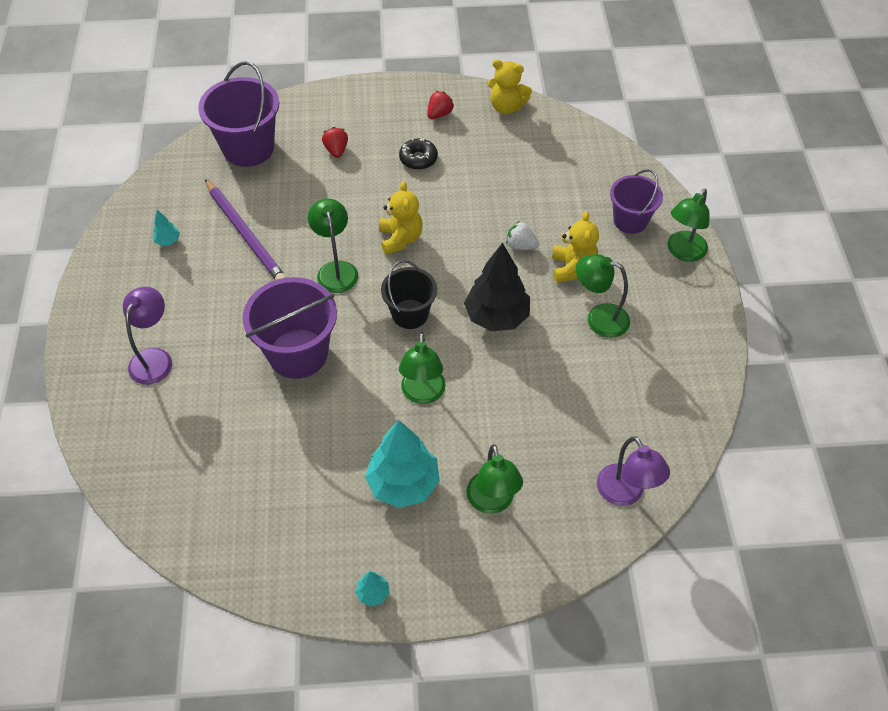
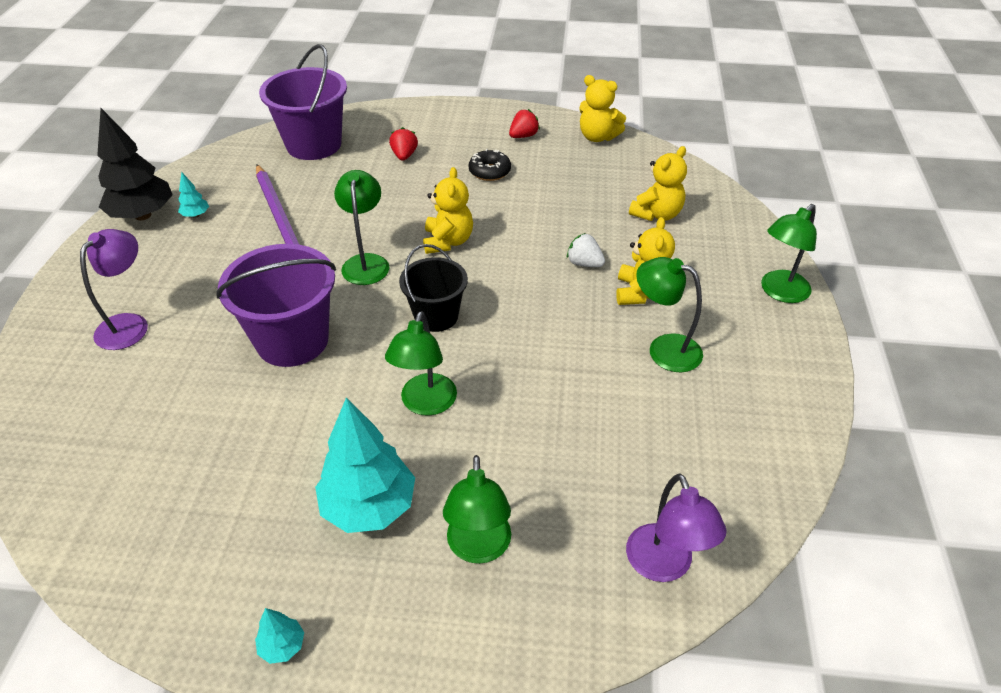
camera: 10 degrees right, 10 degrees down
(496, 317) = (538, 332): black tree -> black tree (142, 215)
(573, 186) = (657, 214): none -> yellow teddy bear
(630, 220) = (719, 253): purple bucket -> none

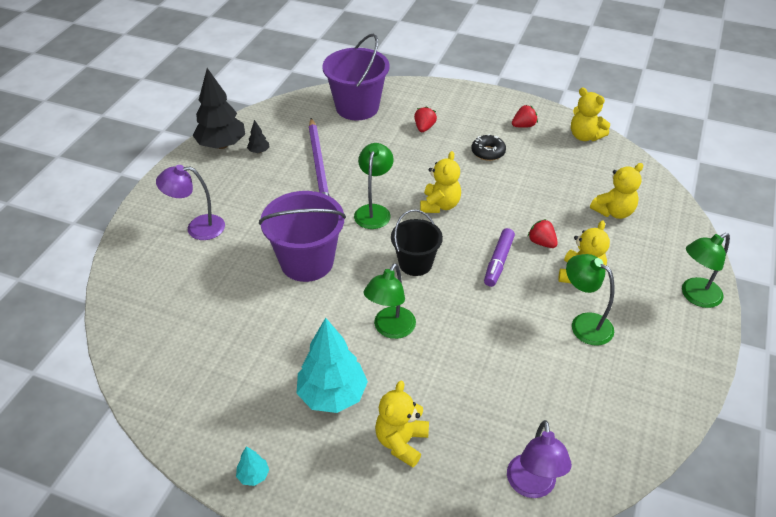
camera: 15 degrees right, 0 degrees up
(130, 324) = (197, 228): purple lamp -> purple lamp turned 135 degrees counterclockwise
(196, 215) = (259, 151): turquoise tree -> black tree
(479, 548) = (401, 442): green lamp -> yellow teddy bear
(539, 295) = (498, 262): none -> purple marker
(584, 263) = (541, 242): white strawberry -> red strawberry

